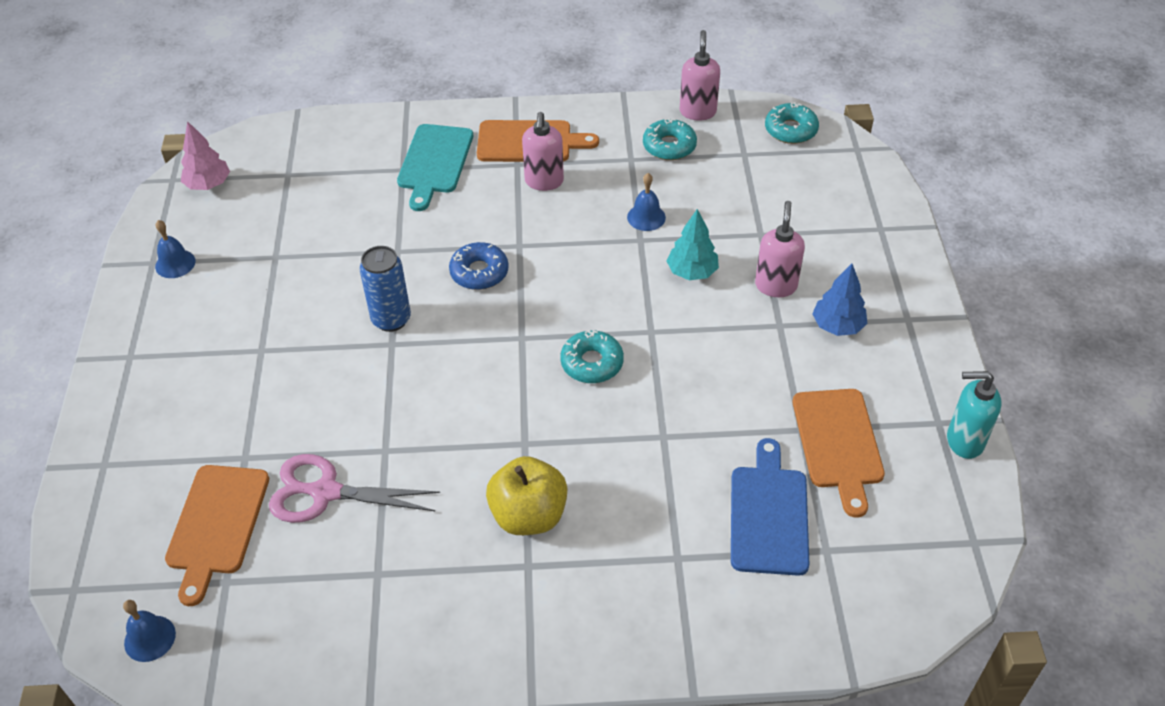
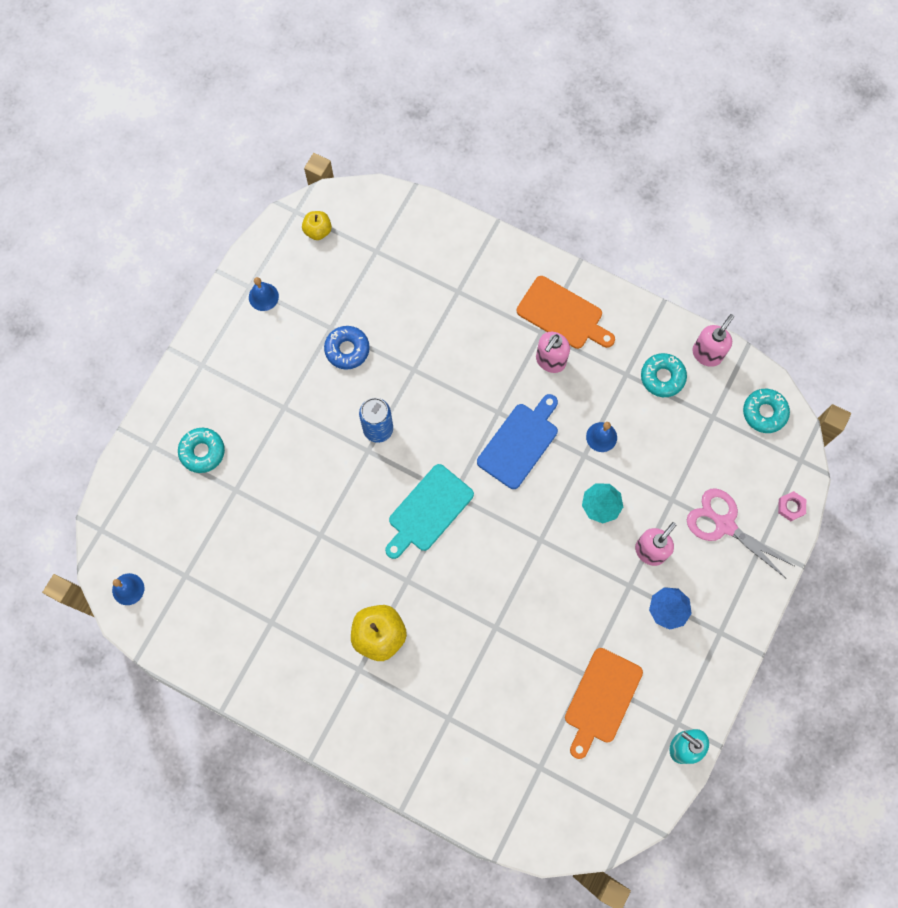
camera: 30 degrees right, 25 degrees up
(208, 184) = (318, 230): pink tree -> yellow apple
(217, 525) = (197, 531): orange cutting board -> none
(325, 492) = (270, 545): pink scissors -> pink scissors (724, 525)
(434, 162) = (484, 297): turquoise cutting board -> turquoise cutting board (428, 511)
(479, 272) = (457, 421): blue donut -> blue donut (347, 349)
(592, 363) = (486, 543): turquoise donut -> turquoise donut (202, 452)
(768, 514) = (522, 722): blue cutting board -> blue cutting board (519, 442)
(881, 187) = (791, 507): none -> pink nut

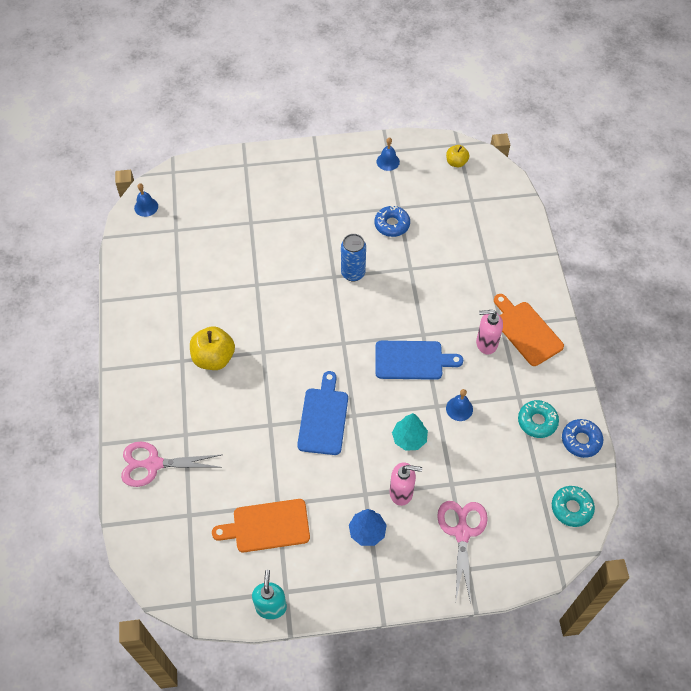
camera: 55 degrees right, 15 degrees down
(202, 452) = (262, 191): turquoise donut -> none
(428, 511) = (320, 335): turquoise cutting board -> none
(460, 770) = (153, 464): none -> pink scissors
(523, 570) = (323, 418): none -> blue cutting board
(563, 314) = (526, 331): orange cutting board -> orange cutting board turned 150 degrees clockwise
(707, 354) = (581, 440): pink soap dispenser -> blue donut
(791, 507) = (515, 573): pink nut -> none

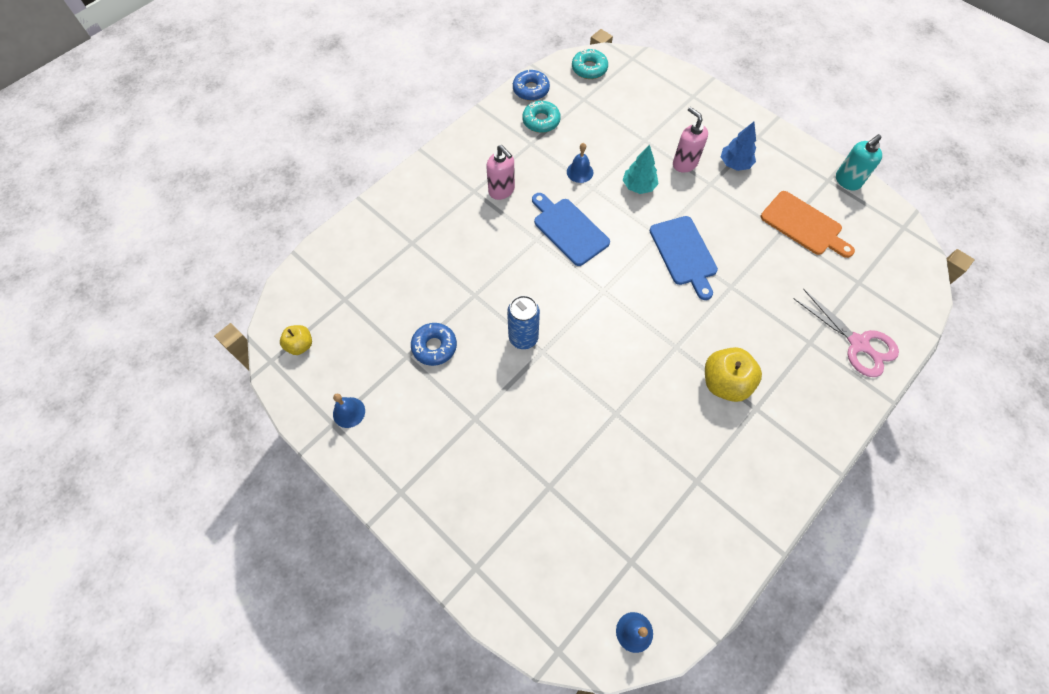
camera: 130 degrees left, 5 degrees up
(323, 418) = (684, 254): blue cutting board -> blue cutting board turned 75 degrees counterclockwise
(462, 532) = (673, 113): pink scissors -> none
(526, 331) = (463, 172): orange cutting board -> none

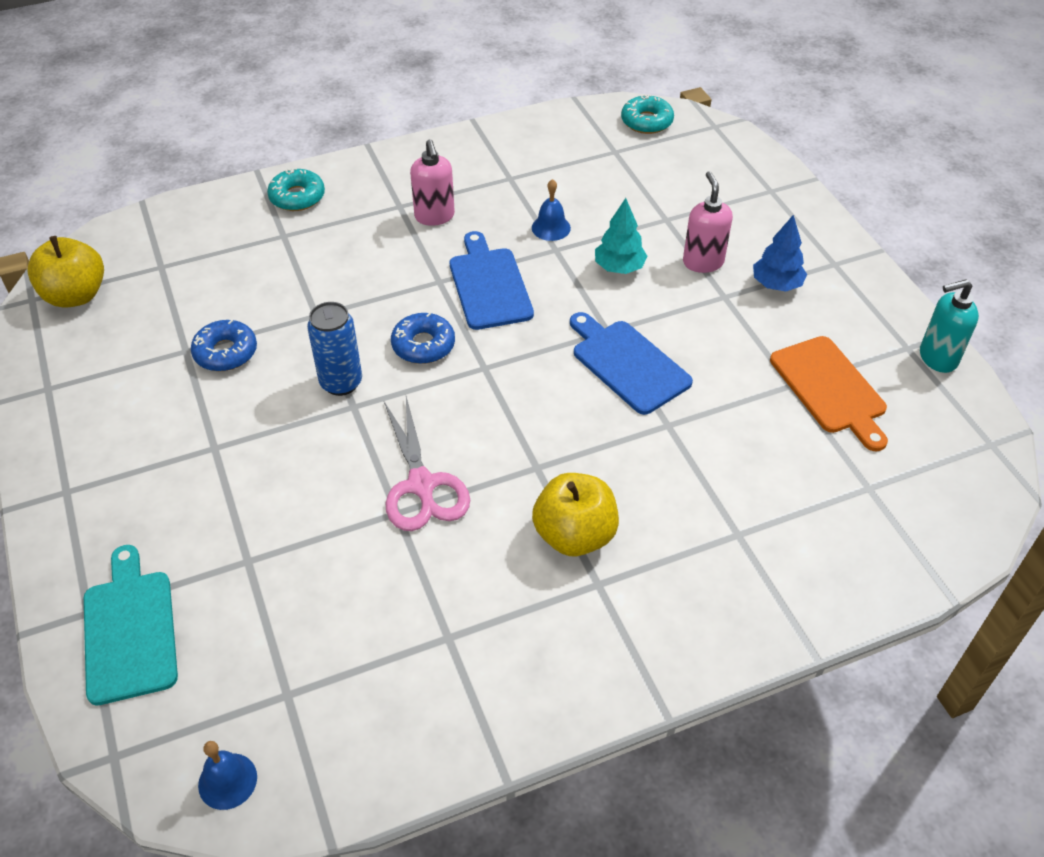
camera: 25 degrees right, 15 degrees down
(300, 345) = (76, 295): yellow apple -> yellow apple, size x1.72
(349, 412) = (74, 383): blue bell -> none
(510, 567) = (129, 630): none -> turquoise cutting board
(531, 90) = (552, 122): blue donut -> blue donut (423, 345)
(541, 121) = (541, 159): turquoise donut -> turquoise donut (297, 197)
(684, 254) = (627, 364): blue cutting board -> blue cutting board turned 135 degrees clockwise
(858, 344) = (813, 564): pink scissors -> pink scissors (422, 485)

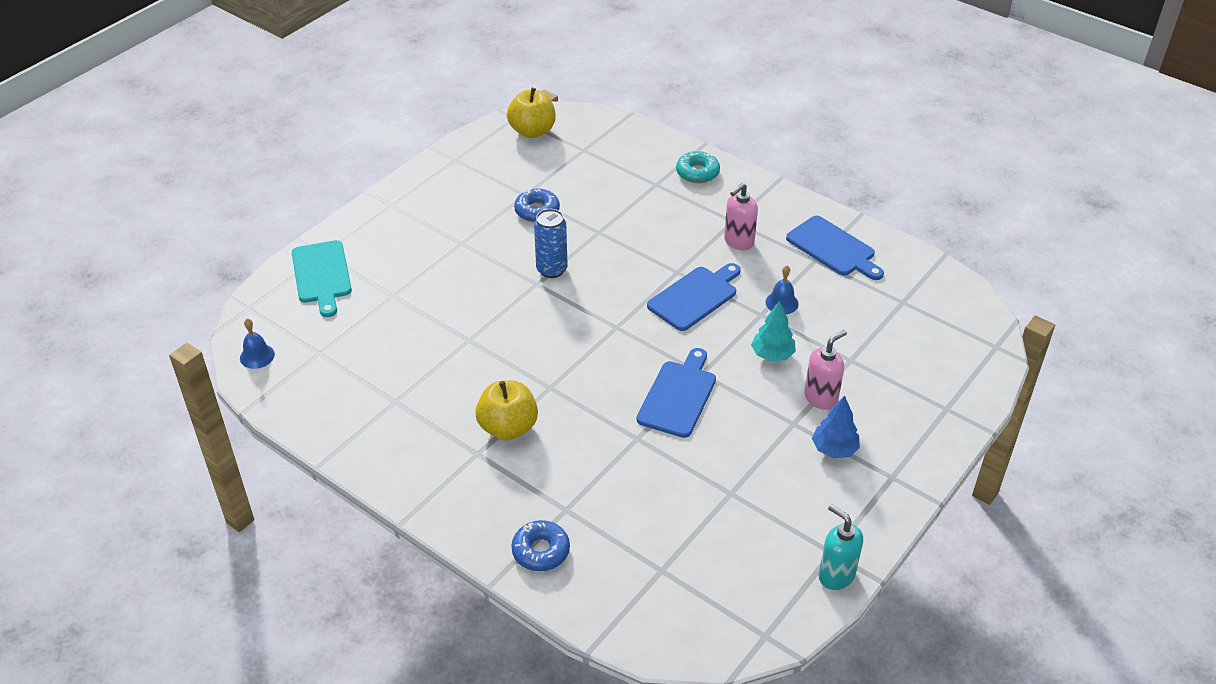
camera: 60 degrees right, 5 degrees down
(129, 630) = (322, 275): turquoise cutting board -> turquoise cutting board turned 120 degrees clockwise
(422, 485) = (497, 341): pink scissors -> none
(423, 345) = (613, 291): blue donut -> blue donut (541, 551)
(504, 158) = (833, 248): none -> blue cutting board
(646, 121) = (959, 305): turquoise donut -> none
(830, 389) = (745, 517): orange cutting board -> none

